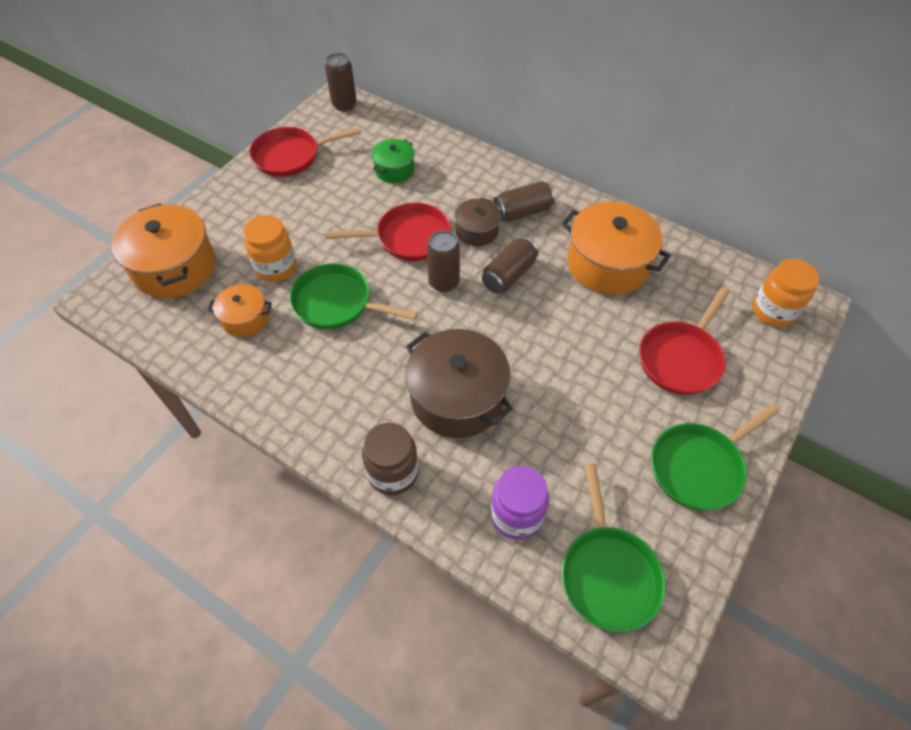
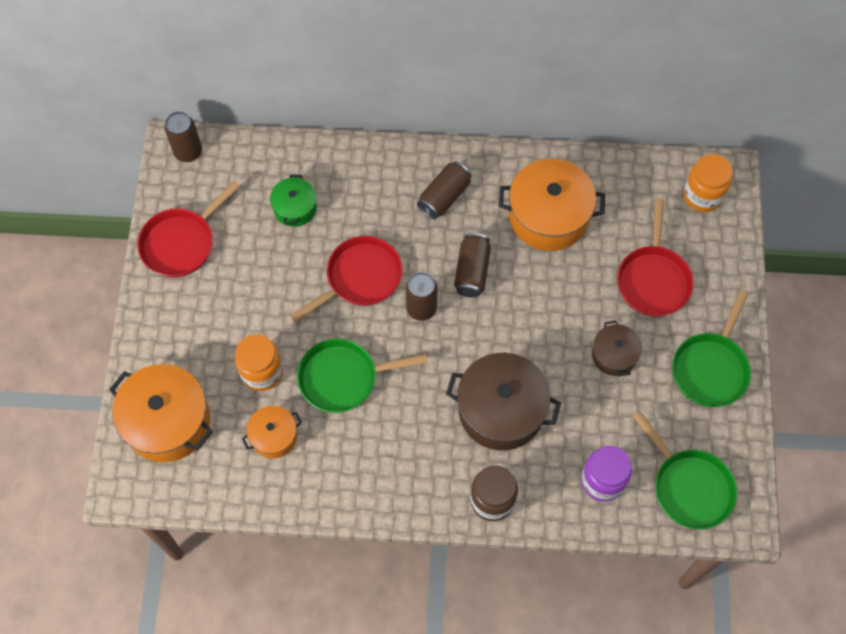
camera: 30 degrees left, 10 degrees up
(477, 231) = (416, 239): brown pot -> brown pot (614, 355)

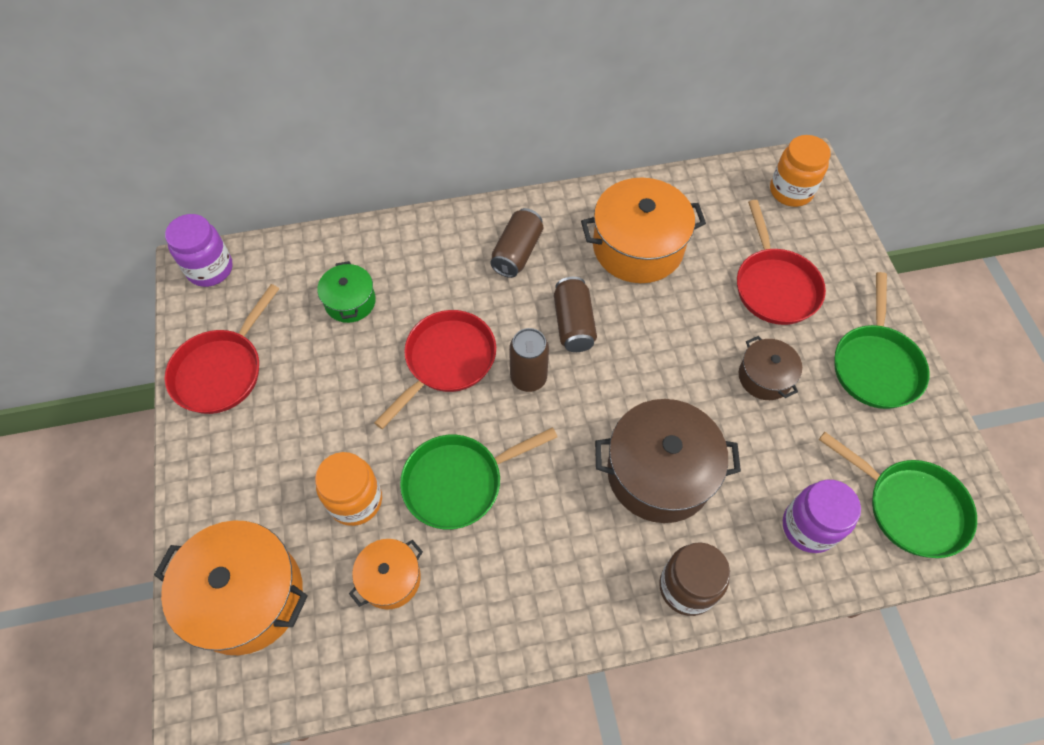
camera: 15 degrees left, 5 degrees down
(188, 152) = (210, 269): brown can -> purple jar

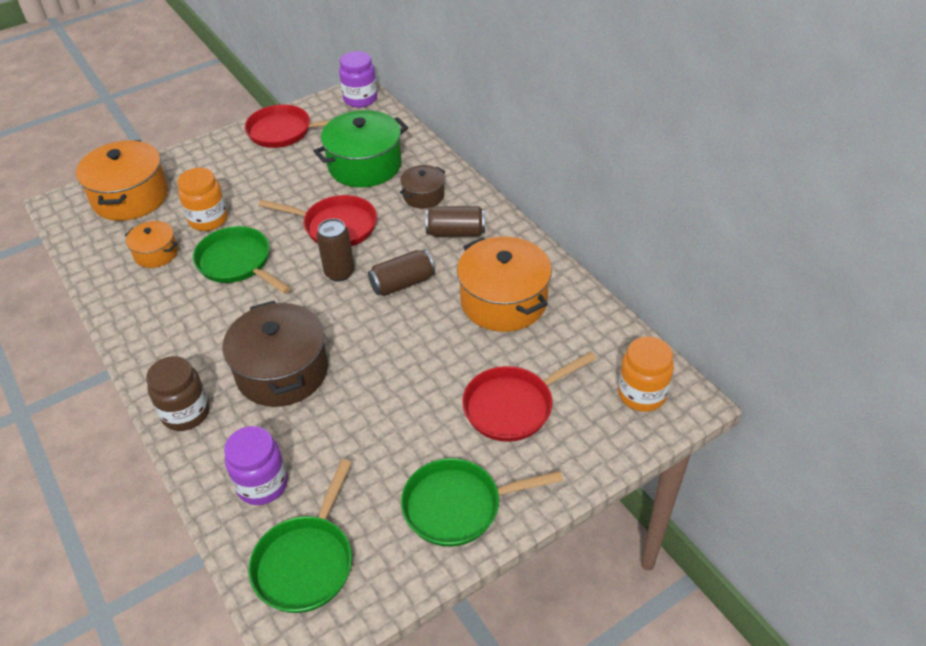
camera: 70 degrees right, 15 degrees down
(350, 301) = (365, 165): green pot -> green pot, size x1.85
(764, 377) = (405, 420): brown pot -> brown pot (423, 196)

